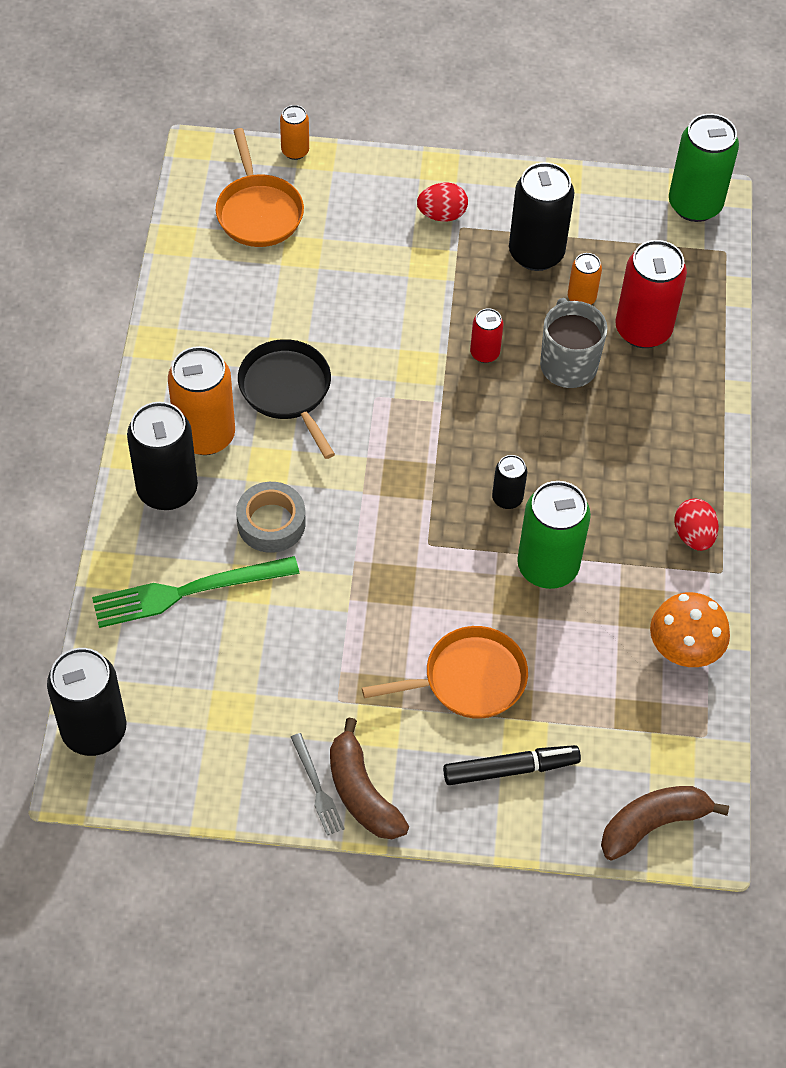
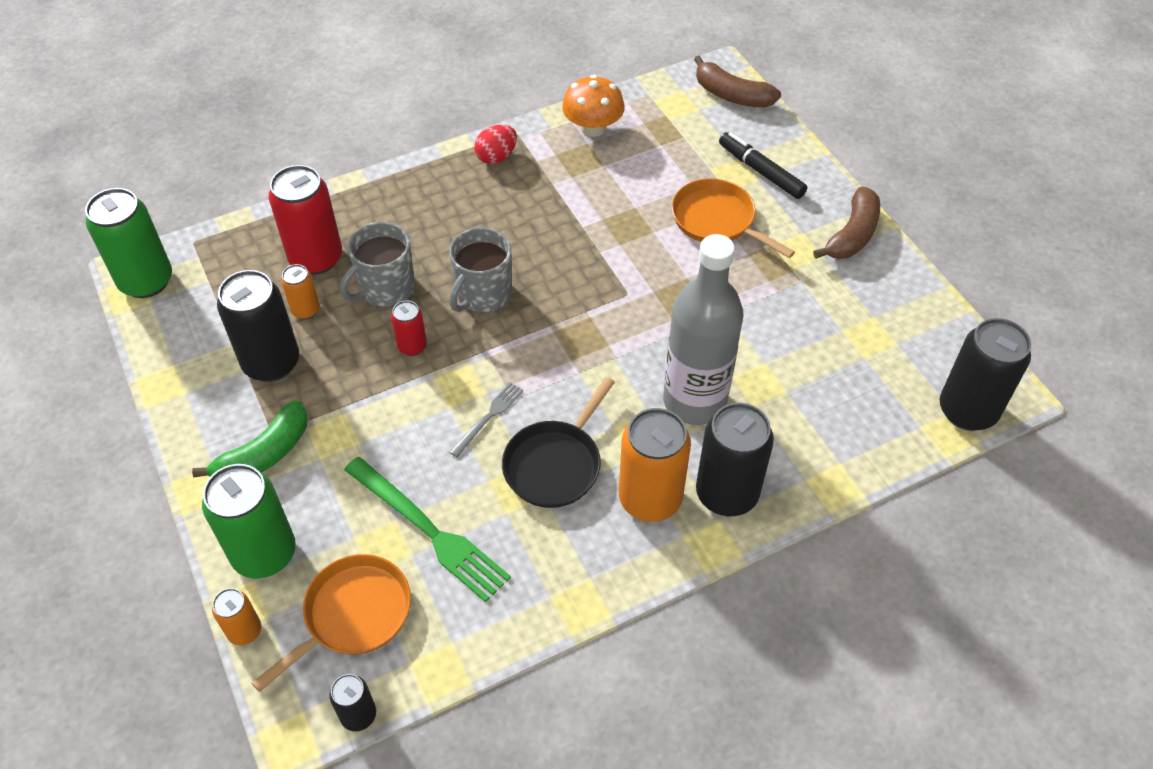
camera: 120 degrees left, 5 degrees down
(188, 591) = (803, 420): green fork -> green fork (429, 530)
(271, 523) = (694, 401): grey tape -> grey bottle
(317, 787) = (873, 259): grey fork -> grey fork (488, 417)
(442, 214) = (264, 455): red egg -> green banana
(507, 498) = (547, 267): black can -> black can (358, 715)
(509, 432) = (483, 294): none -> grey mug
(547, 566) = (588, 219): green can -> green can (264, 553)

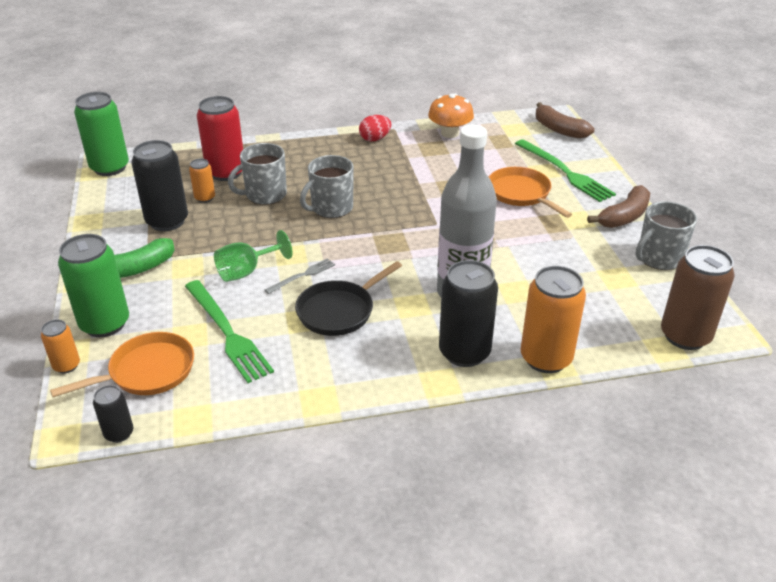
camera: 15 degrees right, 15 degrees down
(412, 346) = (267, 228): red can -> none
(414, 426) = (247, 271): none -> green goblet
(650, 499) = (402, 344): orange can -> orange can (546, 358)
(761, 171) = (565, 172): black marker -> green fork
(909, 295) = (658, 258): none -> grey mug
(967, 411) = (685, 336): black can -> brown can

